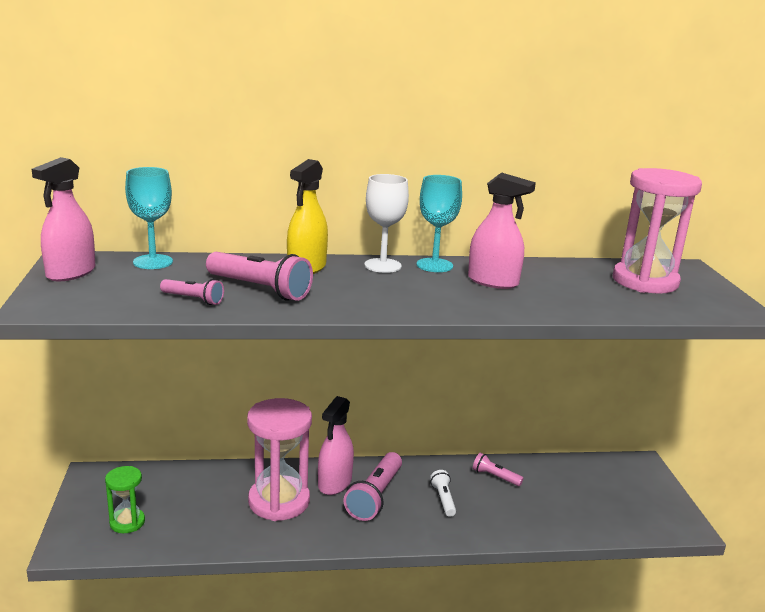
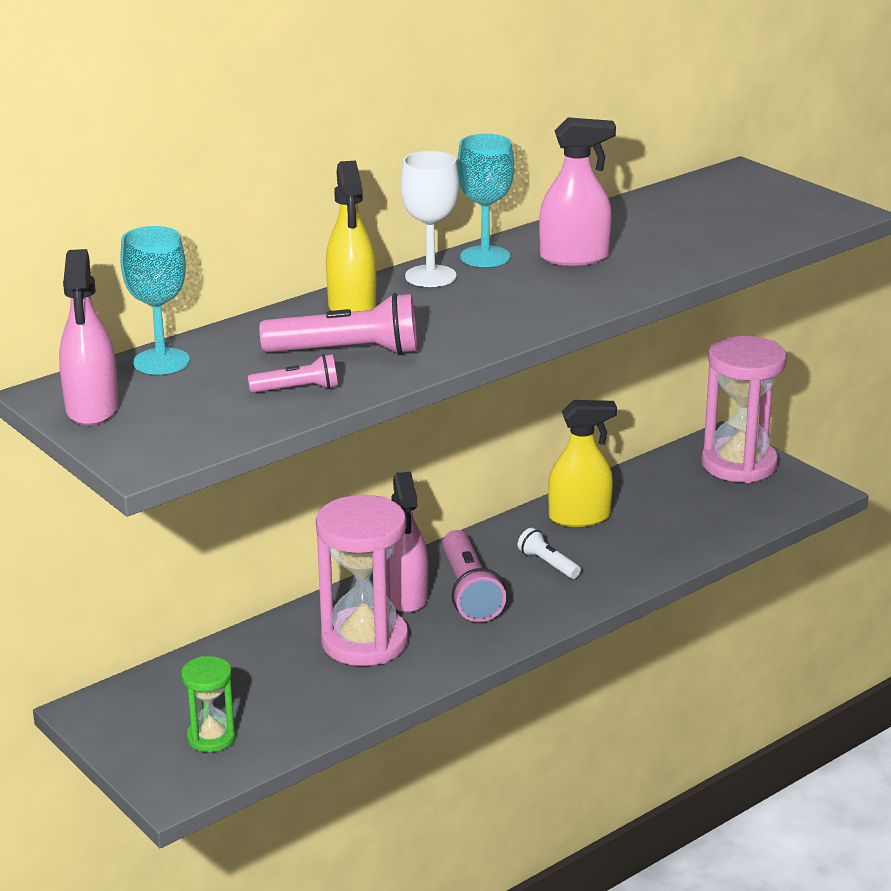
camera: 30 degrees left, 5 degrees up
(495, 477) = (579, 517): pink flashlight -> yellow spray bottle
(645, 281) = (721, 205): pink hourglass -> pink hourglass (739, 464)

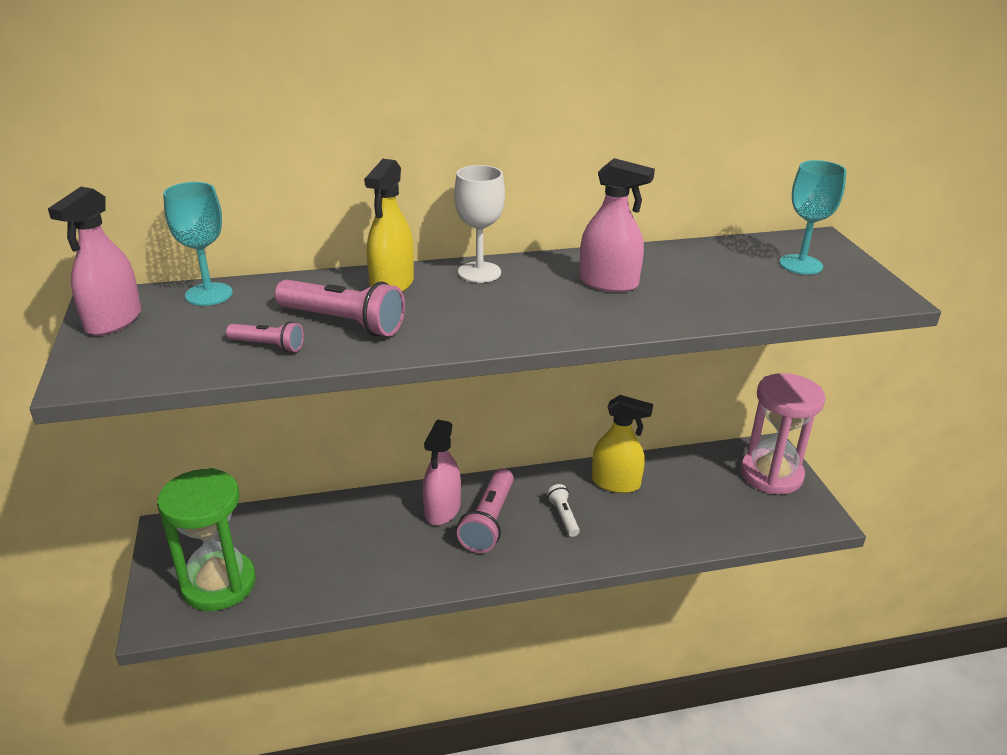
camera: 25 degrees right, 5 degrees up
(211, 737) = (219, 584): green hourglass -> green hourglass, size x1.90
(364, 642) = (384, 539): pink hourglass -> none
(485, 257) = (538, 266): turquoise goblet -> turquoise goblet (801, 265)

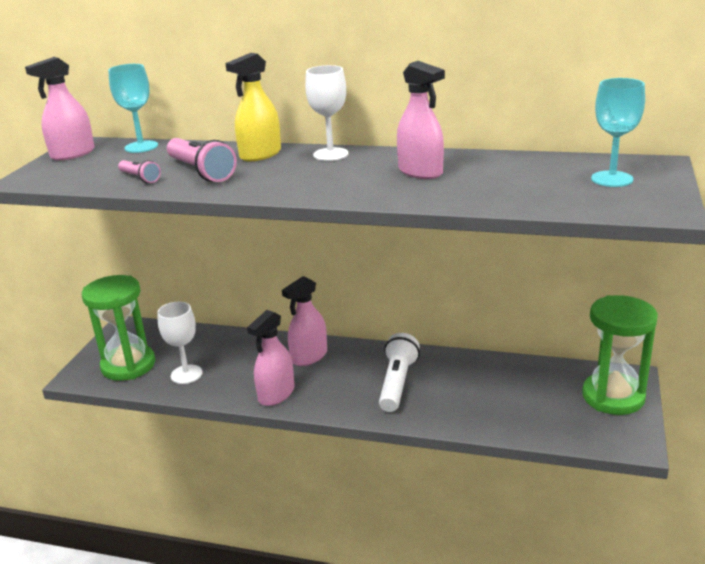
camera: 30 degrees right, 5 degrees down
(309, 574) = (186, 374): none -> white goblet
(441, 568) = (276, 394): none -> pink spray bottle
(489, 521) = (337, 372): pink flashlight -> none
(563, 516) = (397, 383): white flashlight -> white flashlight, size x1.82
(616, 483) = (461, 370): yellow spray bottle -> none
(771, 475) = (613, 397): pink hourglass -> green hourglass

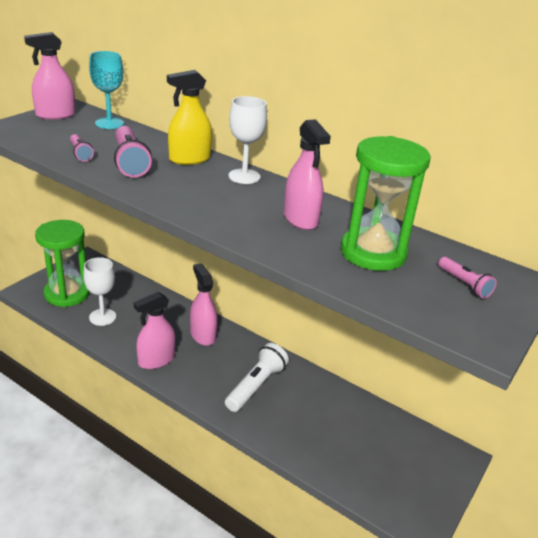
camera: 15 degrees right, 5 degrees up
(309, 356) = (203, 335): pink spray bottle -> pink spray bottle turned 90 degrees clockwise
(612, 179) = (464, 284): turquoise goblet -> pink flashlight
(613, 397) = (431, 471): green hourglass -> green hourglass (373, 253)

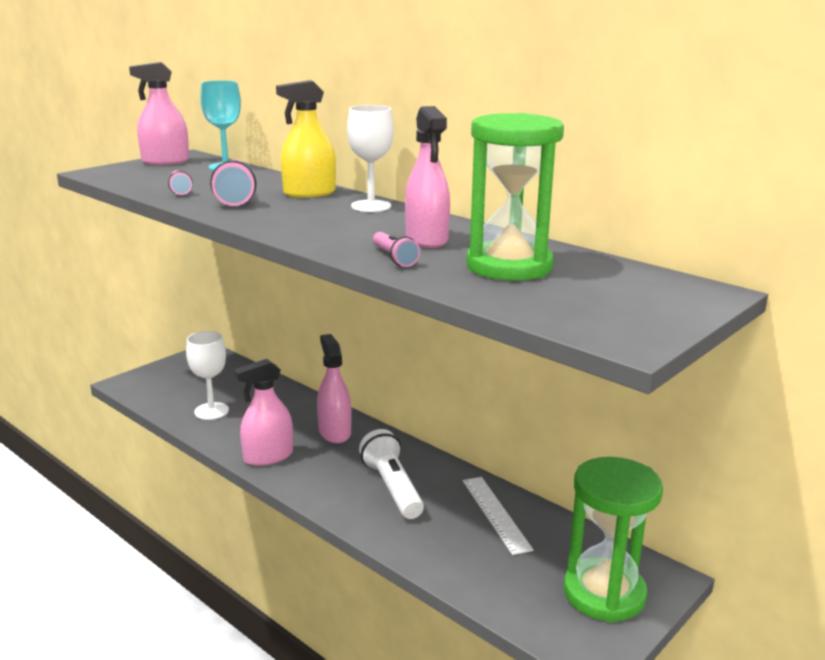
camera: 10 degrees right, 10 degrees down
(67, 294) = (174, 387): green hourglass -> green hourglass (604, 593)
(256, 386) = (392, 488): white flashlight -> white flashlight turned 60 degrees counterclockwise
(335, 406) = (496, 514): none -> white ruler
(464, 284) = (622, 293): pink flashlight -> pink flashlight (394, 258)

